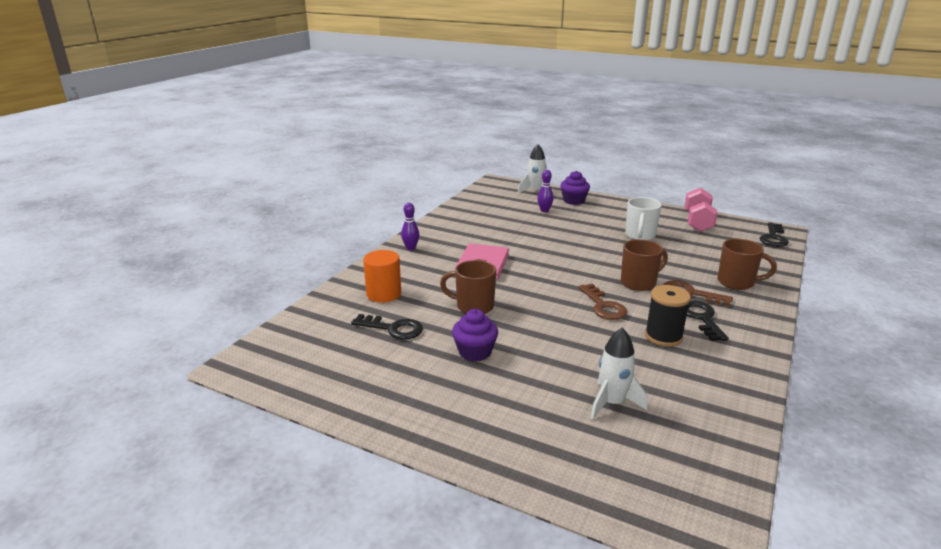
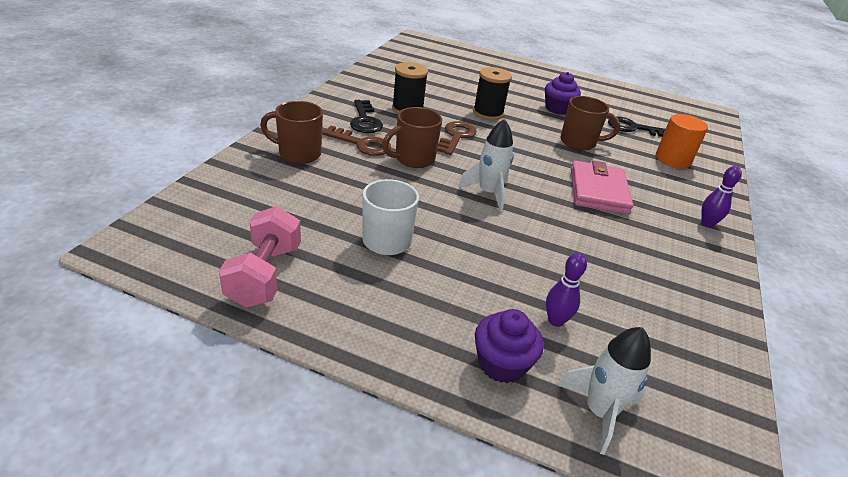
camera: 170 degrees right, 10 degrees up
(568, 338) = (488, 113): none -> black spool
(603, 306) = (456, 137): brown key -> brown key turned 45 degrees clockwise
(612, 403) = (456, 77): white rocket -> white rocket (488, 193)
(773, 238) = (162, 228): black key -> none

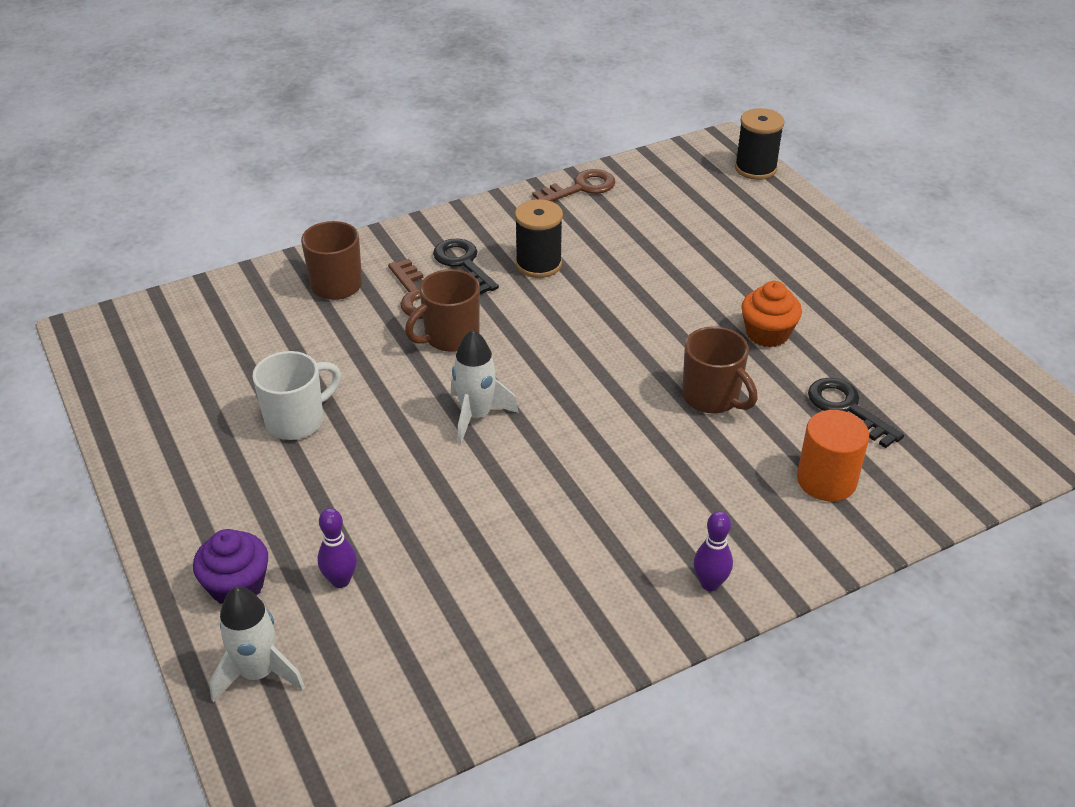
camera: 45 degrees right, 5 degrees up
(264, 275) = (155, 406): pink dumbbell -> none
(365, 120) = (463, 264): black key -> black key turned 120 degrees clockwise
(413, 159) = (450, 337): brown mug -> brown mug turned 45 degrees counterclockwise
(456, 137) = (546, 326): brown key -> brown key (581, 188)
(488, 113) = (643, 305): black spool -> black spool (755, 168)
(557, 109) = (767, 334): purple cupcake -> orange cupcake
(598, 191) = (624, 473): pink wallet -> none

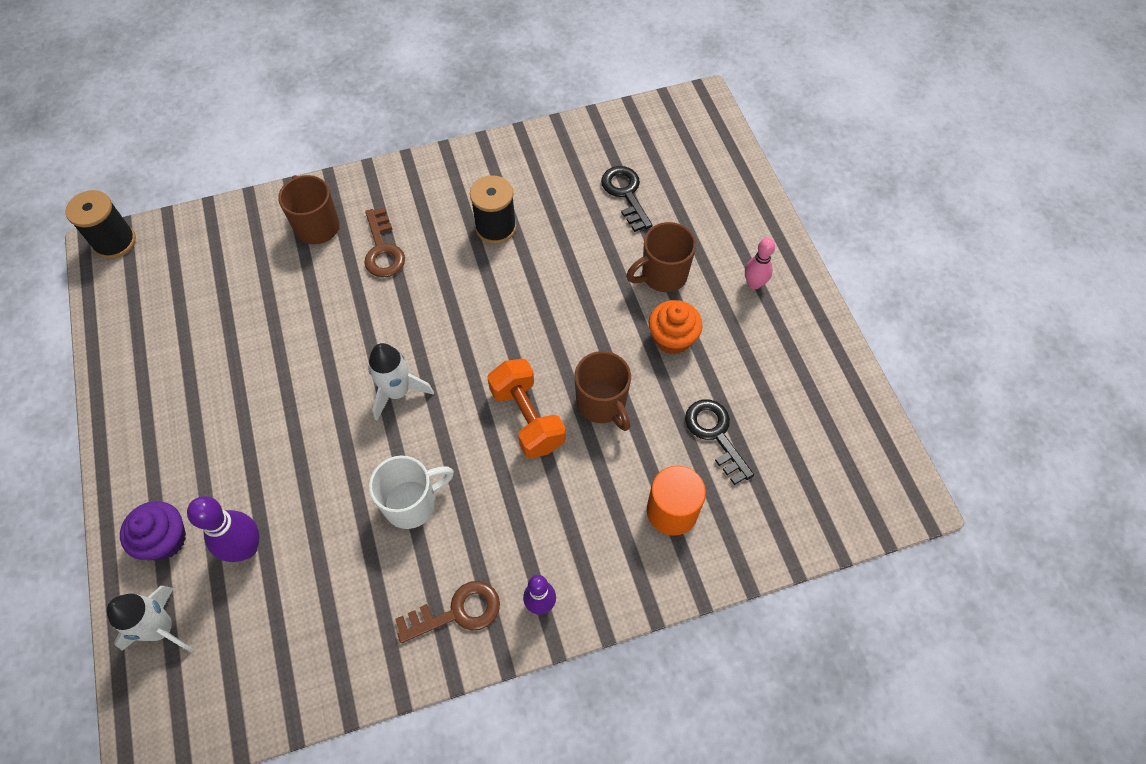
camera: 10 degrees right, 20 degrees up
(297, 421) = (250, 374): white mug -> white mug (412, 503)
(340, 580) = (246, 548): purple bowling pin -> purple bowling pin, size x1.53
(450, 337) = (398, 301): brown mug -> brown mug (662, 275)
(463, 264) = (431, 218): black key -> black key (625, 194)
(581, 188) = (558, 141): brown key -> brown key (457, 612)
(633, 420) = (527, 418): none -> orange dumbbell
(755, 168) = (723, 138): black spool -> black spool (115, 242)
(836, 279) = (754, 284): none -> pink bowling pin

